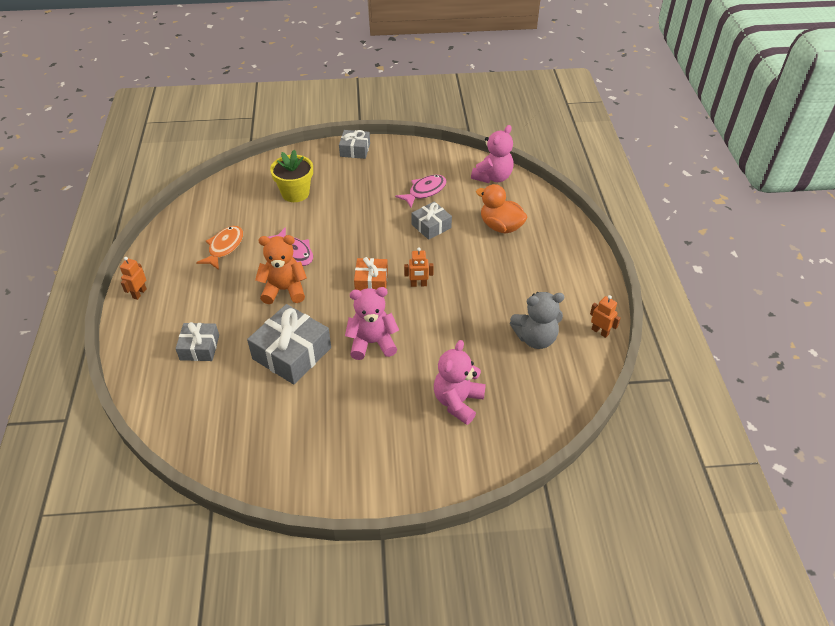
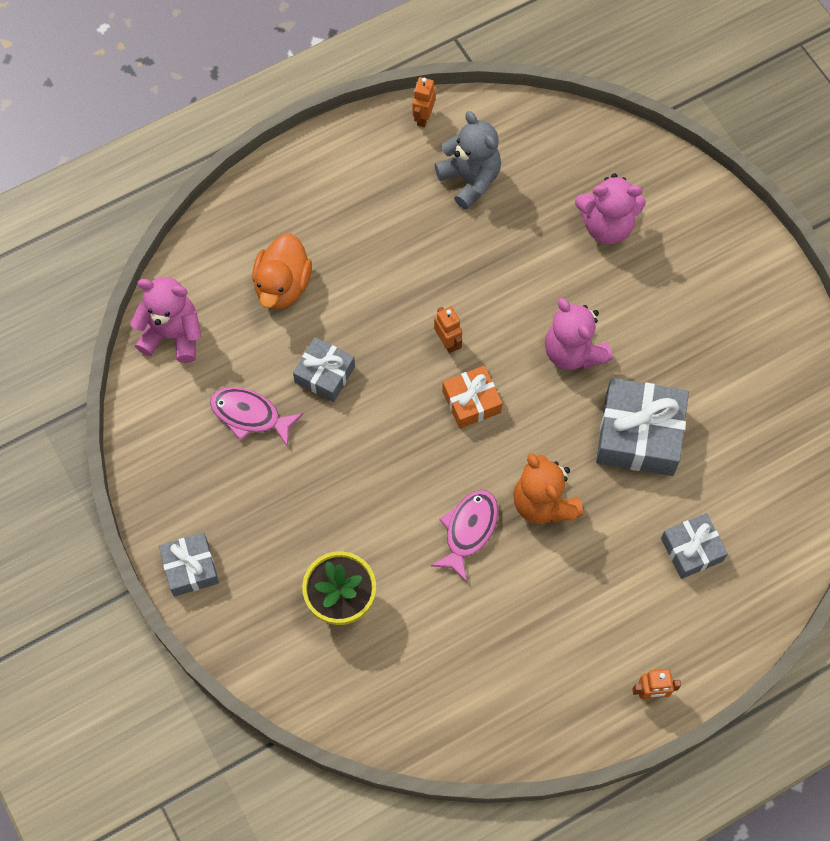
camera: 115 degrees left, 20 degrees up
(224, 247) = (508, 634): orange fish -> none

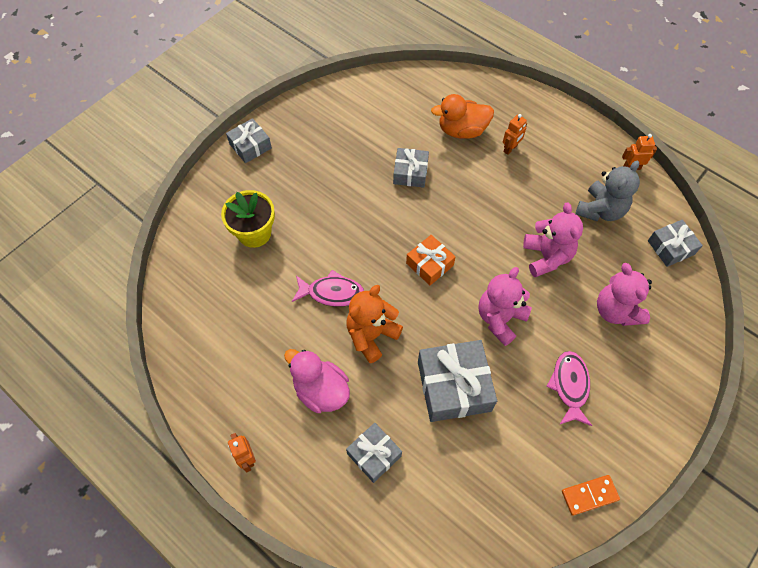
camera: 70 degrees right, 5 degrees down
(173, 335) = (400, 87): pink teddy bear -> pink teddy bear (546, 257)
(250, 415) = (364, 143): pink fish -> pink fish (570, 386)
(447, 342) = (468, 235): orange robot -> orange robot (510, 149)
(548, 131) = (670, 247): none -> grey gift
(595, 584) = (321, 390): none -> pink duck
(802, 348) = (589, 495): none -> orange domino

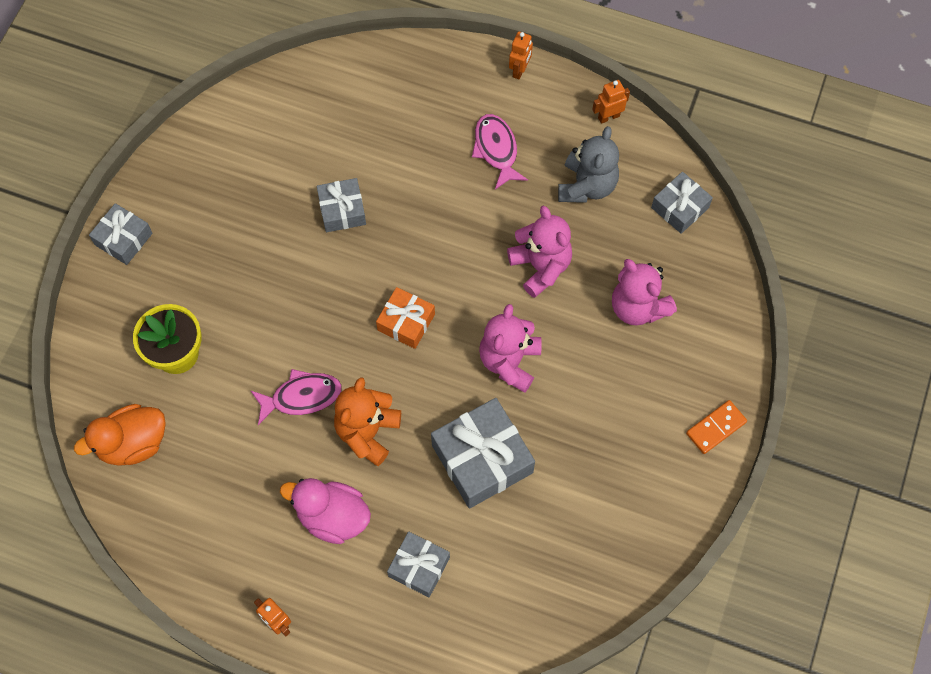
camera: 20 degrees left, 5 degrees up
(462, 130) = (387, 131): orange duck -> orange duck (133, 443)
(510, 149) = (455, 138): orange robot -> orange robot (520, 70)
(570, 386) = (610, 414): pink fish -> pink fish (496, 150)
(589, 495) = (664, 527): orange domino -> orange domino (716, 428)

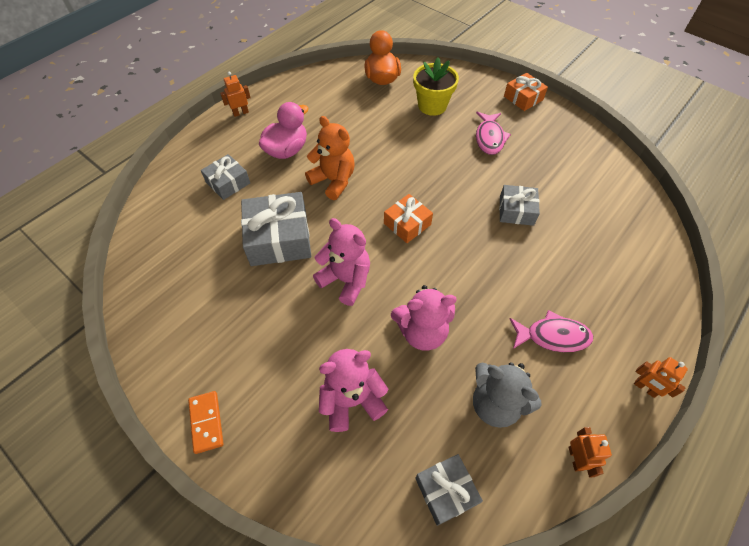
camera: 110 degrees right, 10 degrees down
(123, 239) = (523, 98): grey gift -> orange gift
(301, 397) = (375, 154): pink fish -> pink fish (489, 138)

